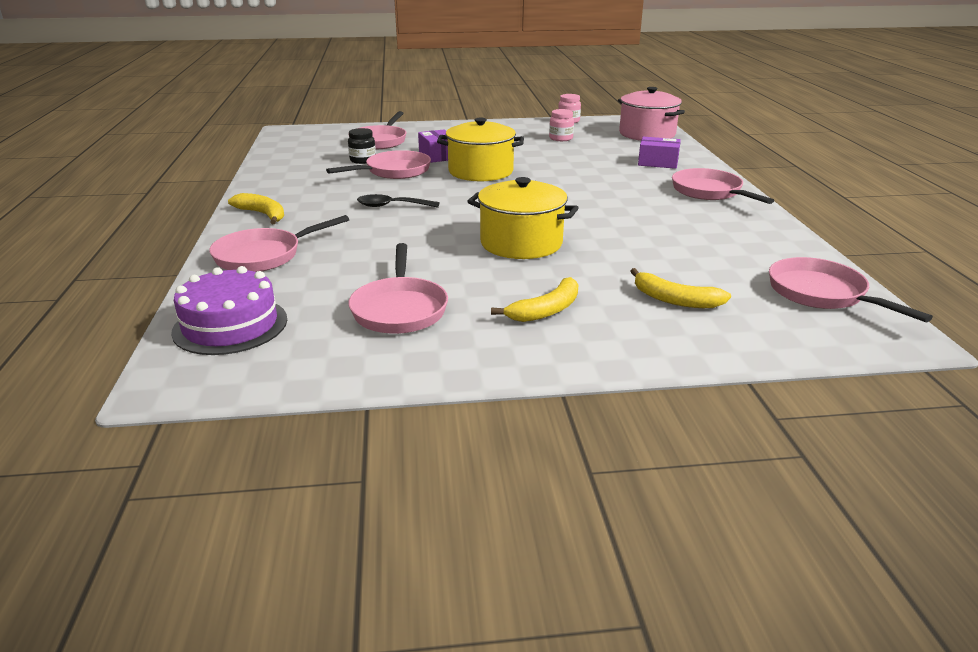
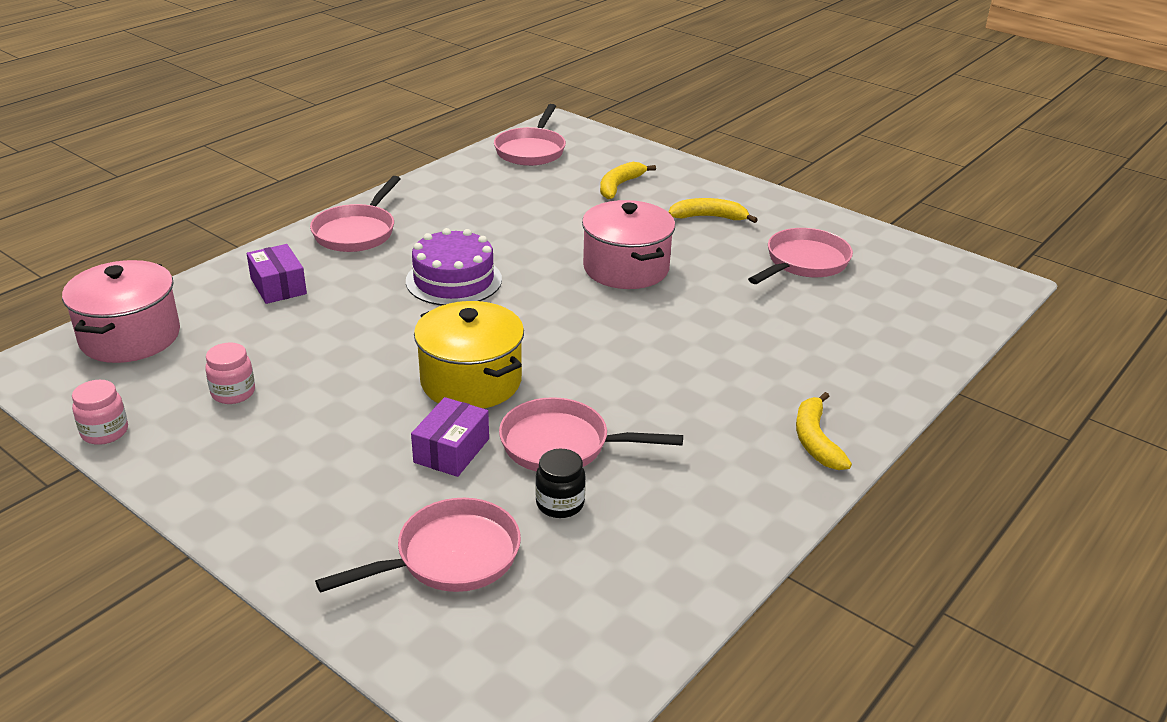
camera: 135 degrees left, 5 degrees up
(230, 325) = (940, 308): purple cake -> purple cake (454, 280)
(264, 255) = (863, 369): pink pan -> none
(391, 206) = (661, 375): black spoon -> none
(521, 243) = (626, 268): yellow pot -> pink pot
(675, 300) = (619, 186): yellow banana -> yellow banana turned 135 degrees counterclockwise

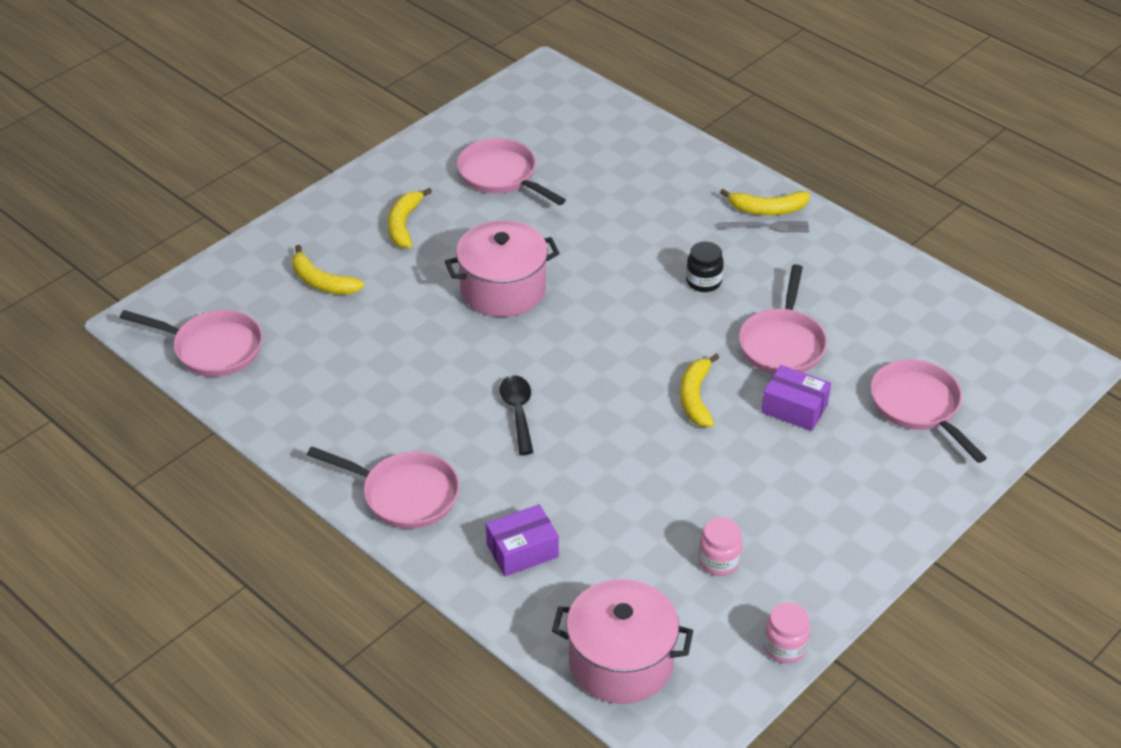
camera: 85 degrees left, 10 degrees up
(454, 280) = (518, 412): purple cake -> black spoon
(471, 381) = (696, 398): yellow pot -> yellow banana
(560, 504) = (853, 348): black jar -> black jar (703, 282)
(780, 439) = (767, 227): none -> grey fork

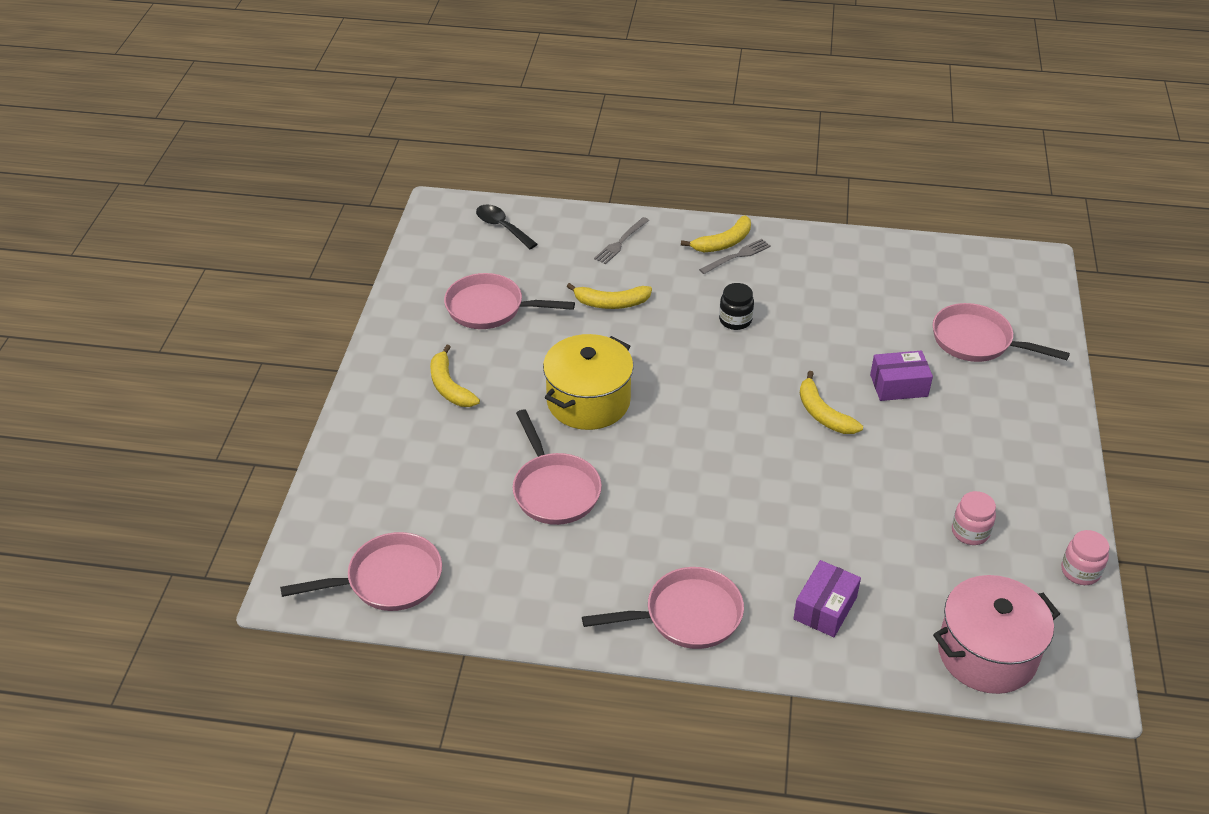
camera: 35 degrees left, 0 degrees up
(322, 282) = (428, 470): yellow banana -> yellow banana (611, 303)
(503, 289) = (588, 401): pink pot -> yellow pot
(518, 412) = (704, 496): black spoon -> black spoon (502, 227)
(672, 168) = (620, 242): none -> grey fork
(782, 343) = (839, 340): pink pan -> pink pan (554, 489)

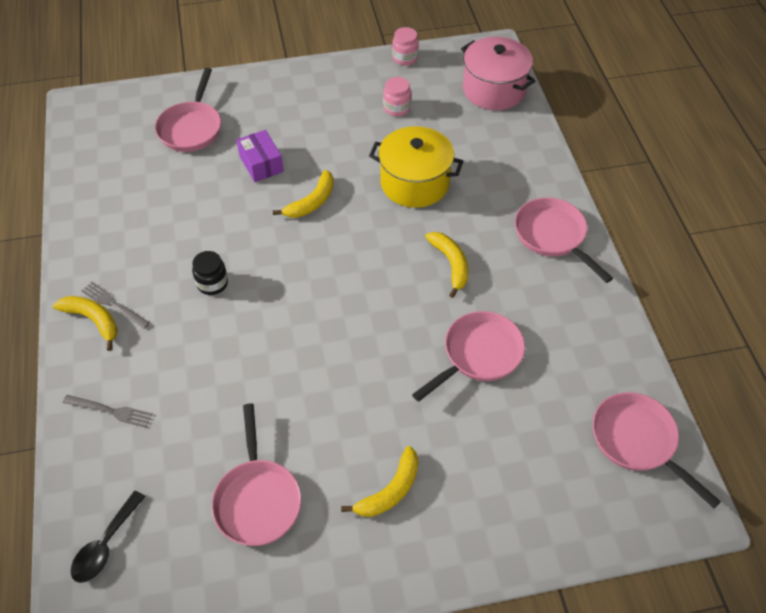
camera: 110 degrees left, 10 degrees up
(588, 401) = (362, 364): yellow pot -> yellow pot (415, 183)
(611, 303) = (216, 388): yellow banana -> yellow banana (451, 264)
(825, 608) = (503, 166): purple box -> none

